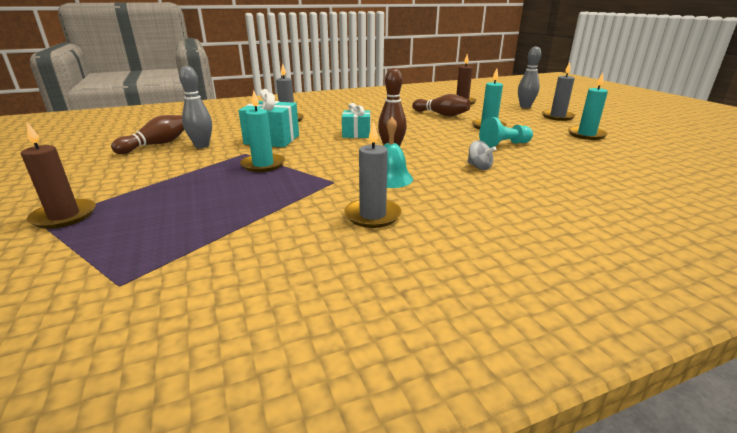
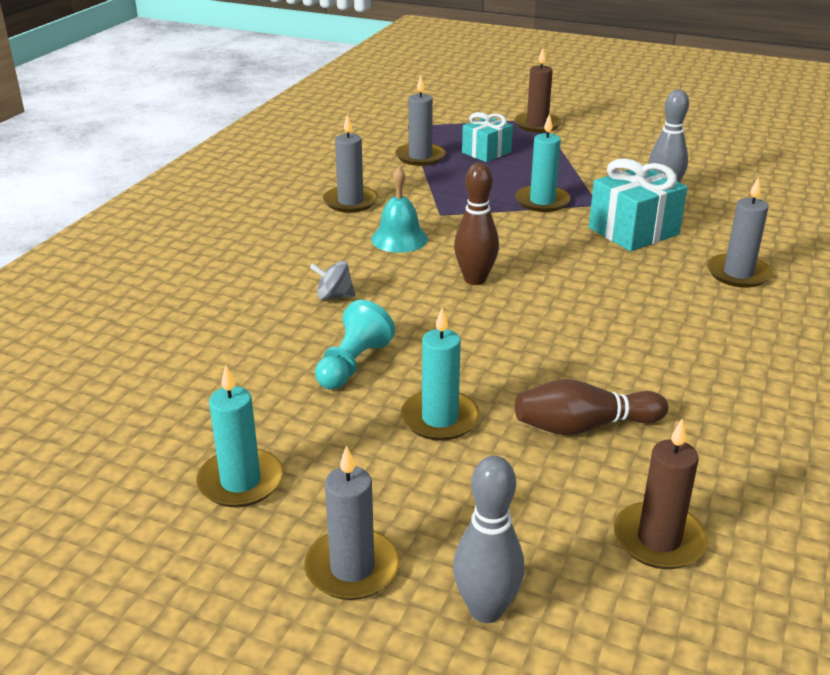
camera: 135 degrees right, 5 degrees up
(157, 144) = (703, 175): brown bowling pin -> none
(227, 232) = (420, 157): none -> grey candle
(356, 134) = (578, 289): turquoise gift -> turquoise gift (486, 152)

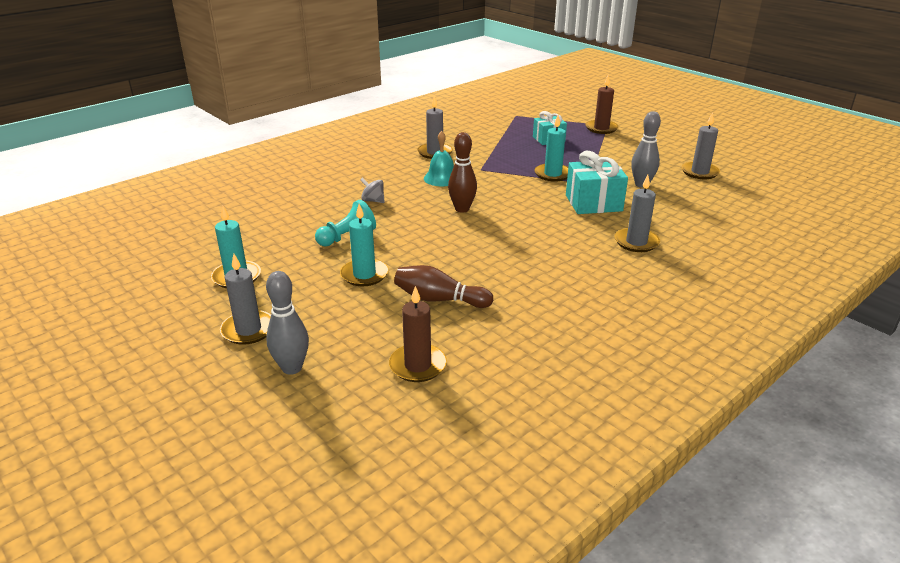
camera: 25 degrees right, 0 degrees up
(420, 157) = (503, 135): grey candle -> grey candle (699, 172)

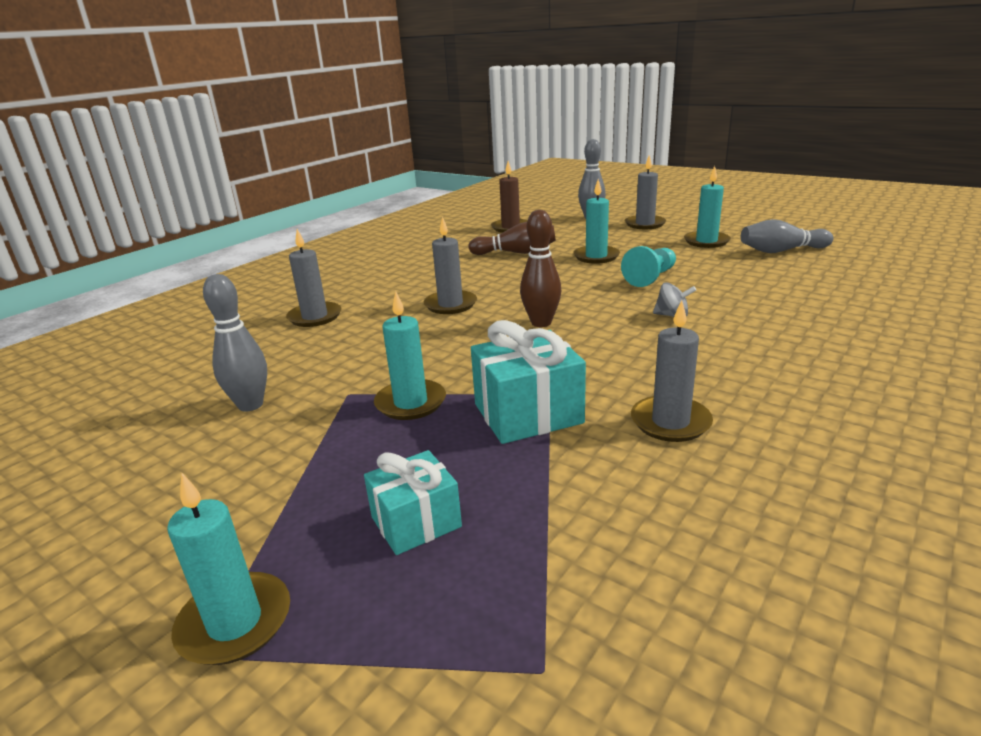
camera: 170 degrees right, 5 degrees down
(200, 248) = (781, 251): none -> grey bowling pin
(441, 178) = (606, 364): turquoise bell -> none
(593, 203) = (350, 358): turquoise gift -> turquoise gift (528, 413)
(601, 128) = (235, 622): brown candle -> turquoise candle
(699, 172) = (103, 455): grey candle -> grey candle (450, 305)

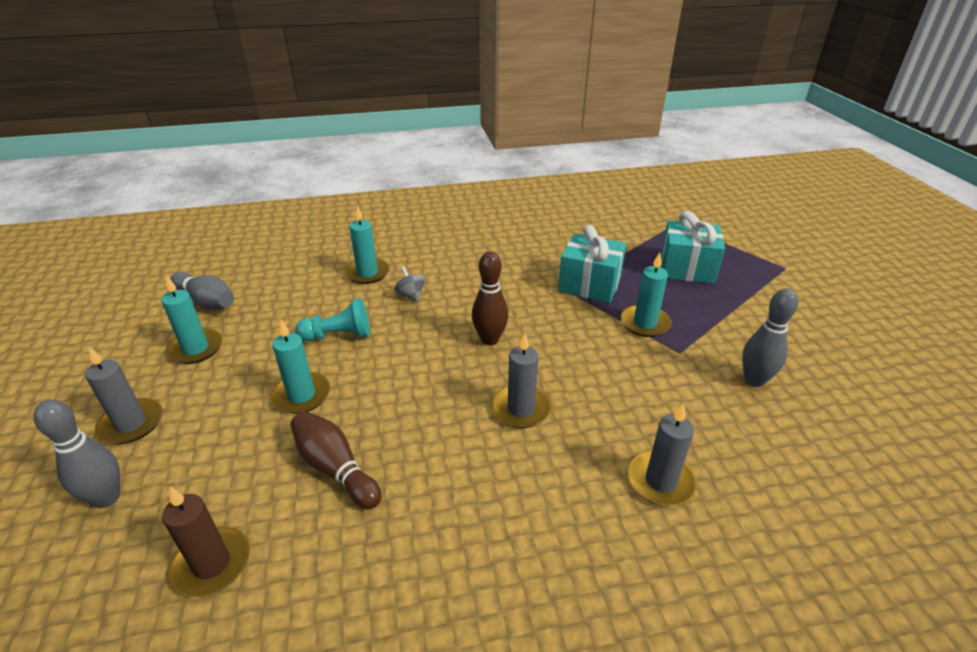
camera: 140 degrees left, 10 degrees up
(235, 622) = (772, 271): turquoise candle -> turquoise candle (367, 273)
(416, 522) = (686, 268): turquoise gift -> turquoise gift, size x1.54
(670, 422) = (535, 250): grey candle -> none

